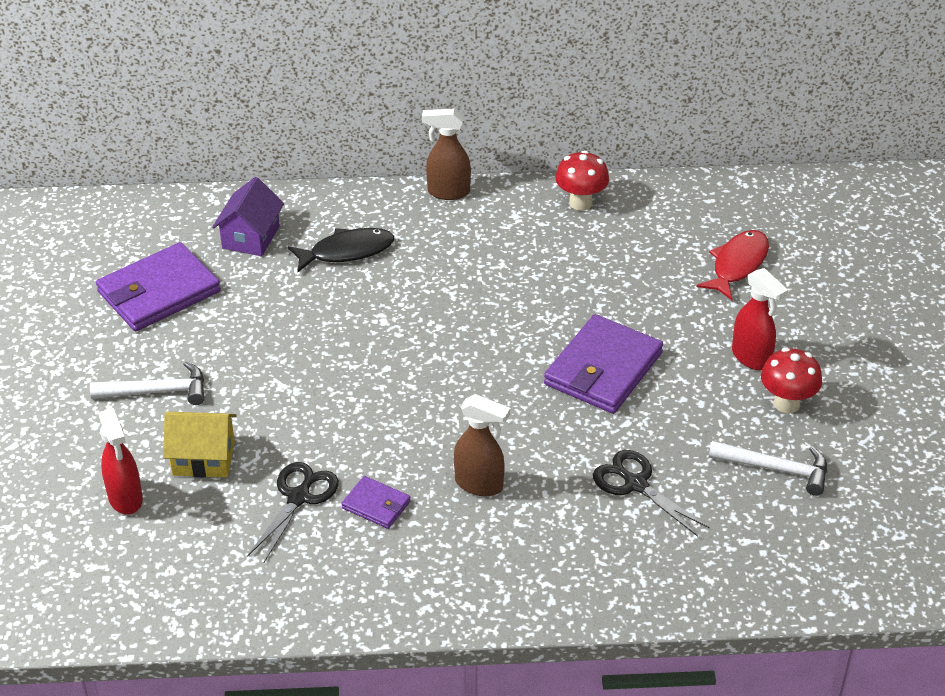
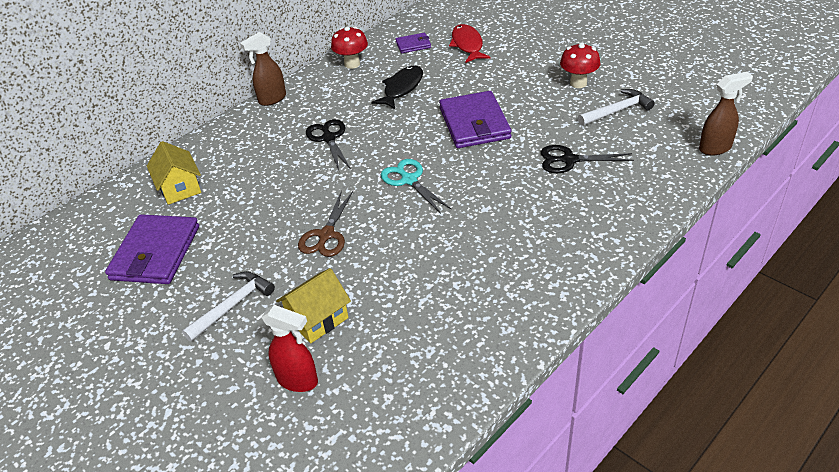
camera: 40 degrees left, 0 degrees up
(251, 237) = (180, 188): purple house -> yellow house
(298, 497) = (408, 295): black scissors -> black scissors (329, 138)
(309, 384) = (326, 235): none -> brown scissors
(347, 252) = (253, 159): black fish -> black fish (402, 88)
(376, 505) = (458, 265): purple wallet -> purple wallet (413, 45)
(452, 384) = (409, 180): none -> turquoise scissors
(479, 484) = (496, 215): brown spray bottle -> brown spray bottle (715, 148)
(751, 358) = (533, 76): red spray bottle -> none

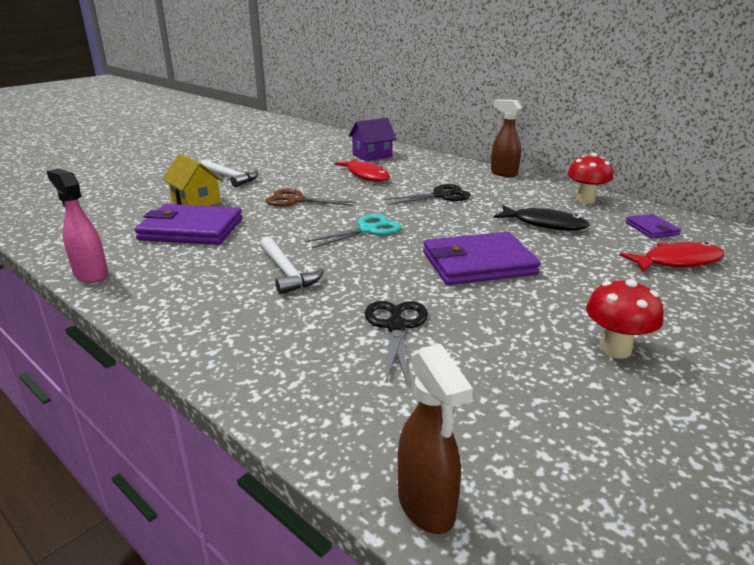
camera: 85 degrees right, 15 degrees down
(155, 253) = (299, 155): purple wallet -> purple wallet (191, 229)
(180, 188) = (372, 155): yellow house -> purple house
(255, 189) = (366, 175): none -> red fish
(298, 380) = (138, 199): red spray bottle -> none
(510, 351) = (91, 274): none -> pink spray bottle
(617, 111) = (539, 384): white hammer -> white hammer (286, 272)

